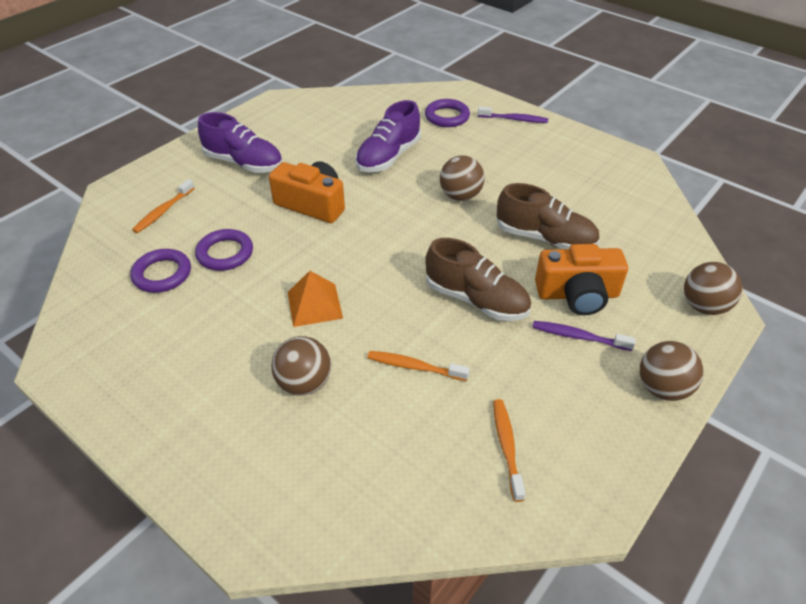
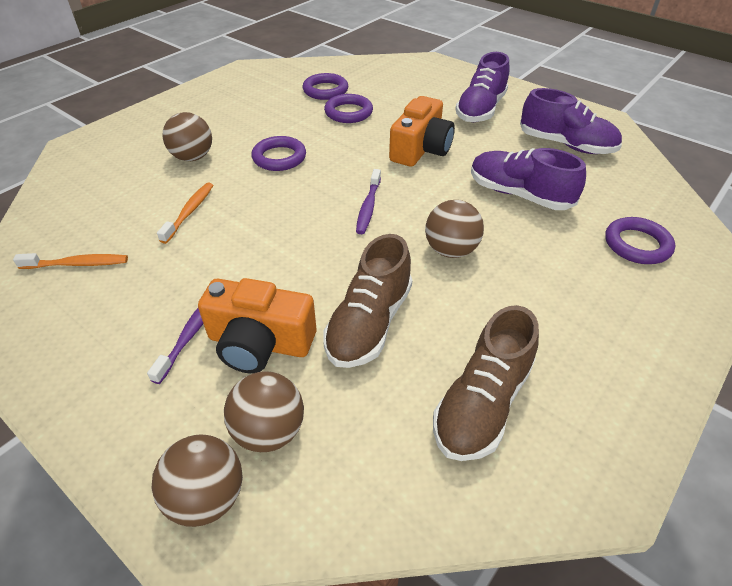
camera: 90 degrees right, 0 degrees up
(163, 211) = (402, 82): orange toothbrush -> none
(314, 304) = (279, 157): orange pyramid -> purple ring
(317, 125) = (566, 145): none -> purple shoe
(476, 300) = (266, 255): brown shoe -> brown shoe (482, 403)
(514, 119) = (667, 318): purple toothbrush -> purple toothbrush (368, 207)
(577, 294) = (260, 343): orange camera -> orange camera turned 75 degrees counterclockwise
(662, 388) = (86, 403): brown ball -> brown ball (269, 431)

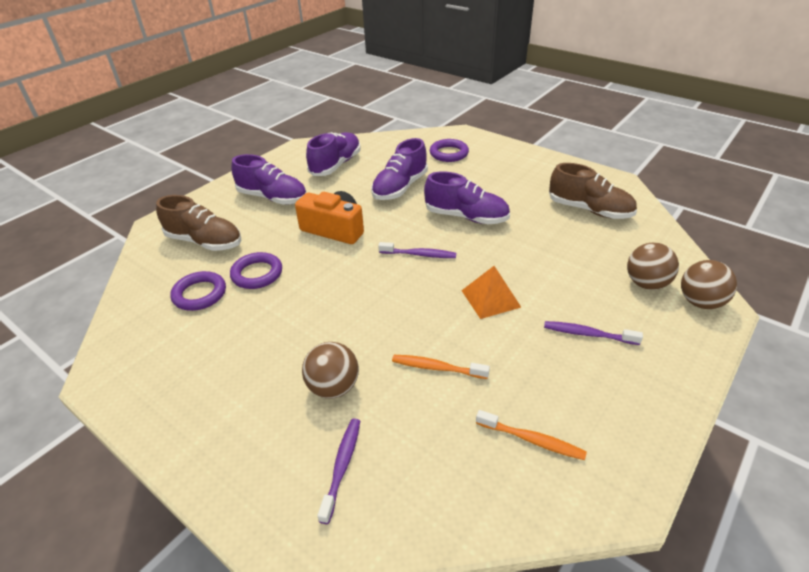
camera: 90 degrees left, 5 degrees down
(77, 264) = (532, 440): orange toothbrush -> orange toothbrush turned 120 degrees clockwise
(115, 164) = (342, 466): none -> purple toothbrush
(260, 343) = (582, 296): orange camera -> none
(278, 257) = (490, 298): none -> orange pyramid
(279, 157) = (340, 315): purple ring -> none
(369, 323) = (546, 249): brown shoe -> brown shoe (205, 242)
(451, 250) = (466, 217): brown ball -> purple shoe

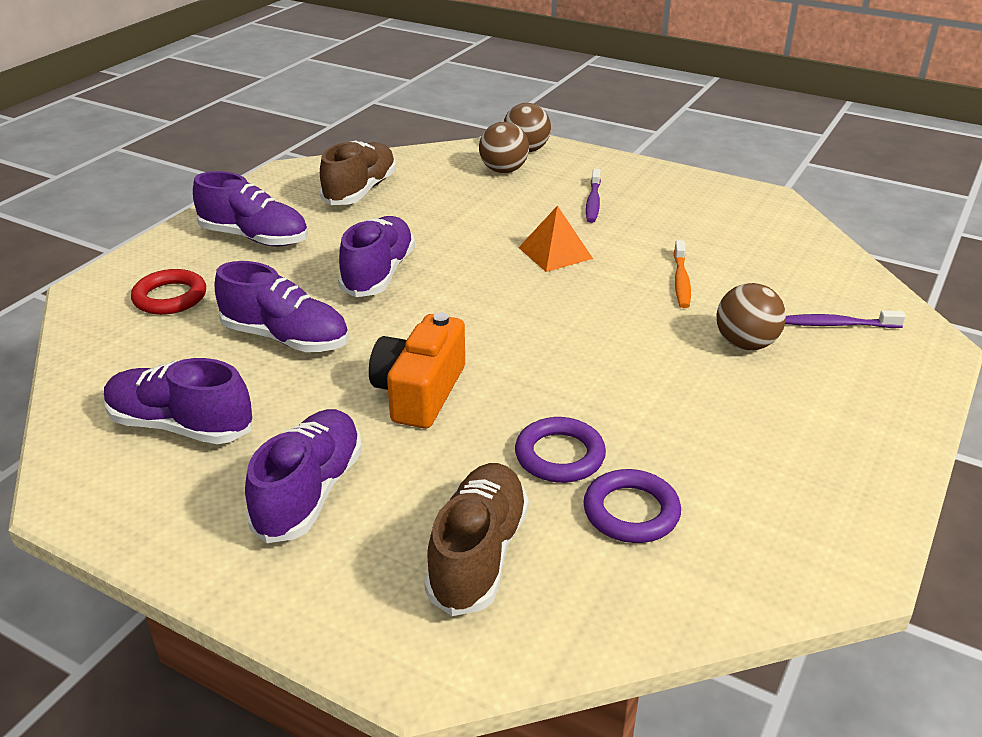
camera: 100 degrees left, 5 degrees down
(419, 254) = (477, 306): purple toothbrush -> none
(449, 153) = (170, 297): purple ring -> red ring
(515, 173) = (255, 238): none -> purple shoe
(532, 440) = (741, 231): orange toothbrush -> none

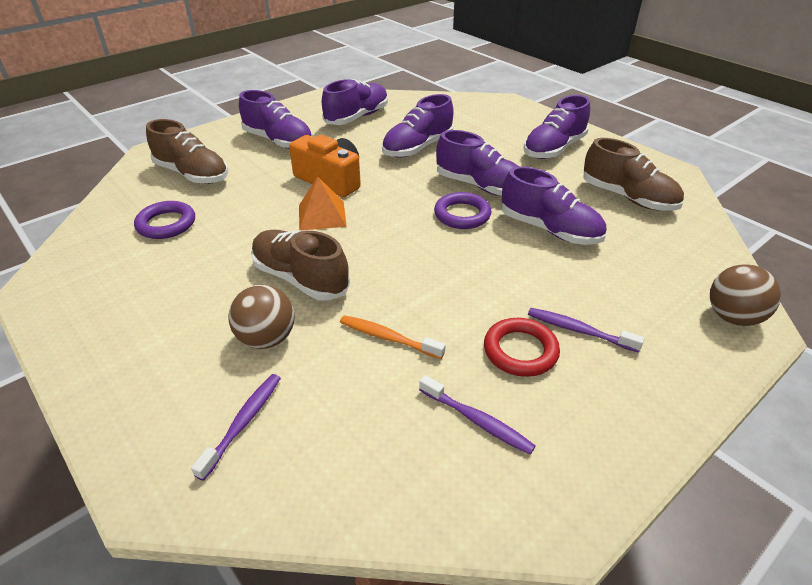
camera: 110 degrees right, 5 degrees up
(170, 297) = (485, 120): red ring -> red ring (520, 351)
(449, 225) = (550, 230): none -> purple shoe
(503, 170) = (670, 286): brown ball -> none
(555, 253) = (477, 274): orange pyramid -> orange pyramid (322, 215)
(559, 455) = (232, 213): purple ring -> purple ring (462, 215)
(646, 352) = (300, 278): none -> brown shoe
(725, 230) = (477, 421): none -> purple toothbrush

